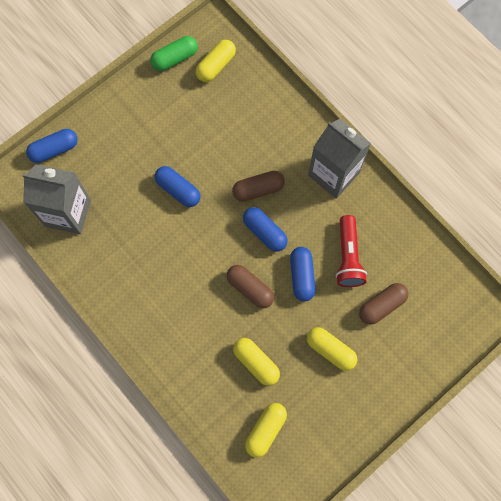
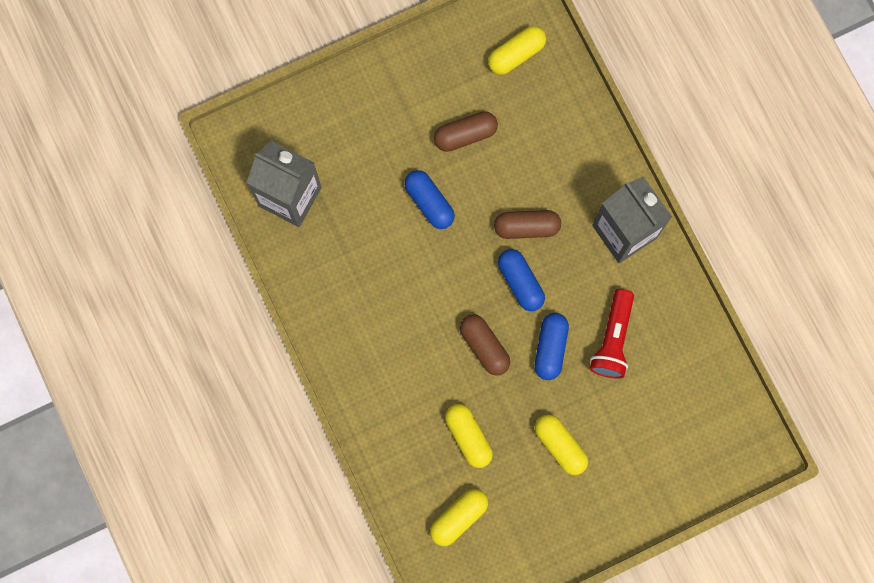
camera: 15 degrees right, 5 degrees up
(54, 149) = (292, 113): blue capsule -> none
(174, 58) = (467, 32): green capsule -> none
(382, 305) = (636, 409): brown capsule -> brown capsule (465, 135)

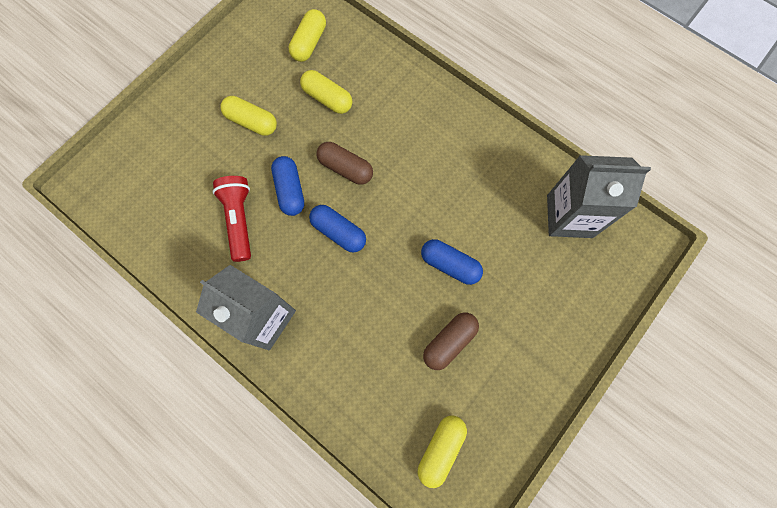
camera: 155 degrees right, 5 degrees down
(526, 227) = (354, 282): brown capsule -> none

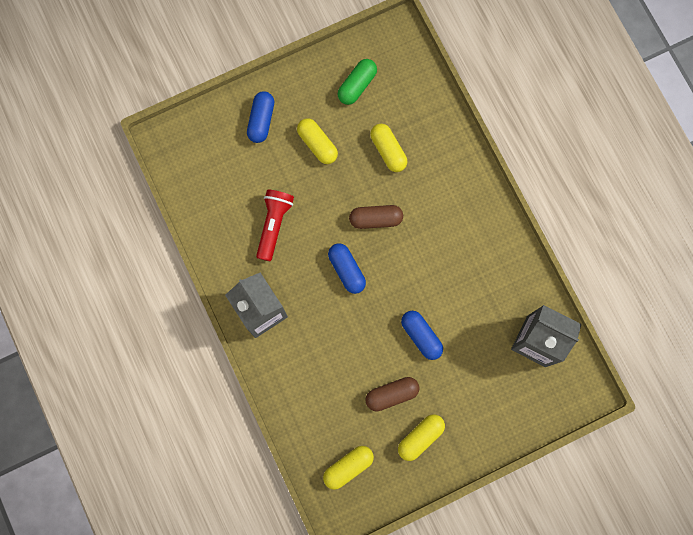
camera: 25 degrees right, 5 degrees up
(268, 52) = (357, 85): none -> green capsule
(290, 190) = (323, 218): blue capsule -> blue capsule (261, 120)
(309, 43) = (395, 92): yellow capsule -> yellow capsule (420, 437)
(345, 168) = (375, 219): brown capsule -> brown capsule turned 60 degrees counterclockwise

